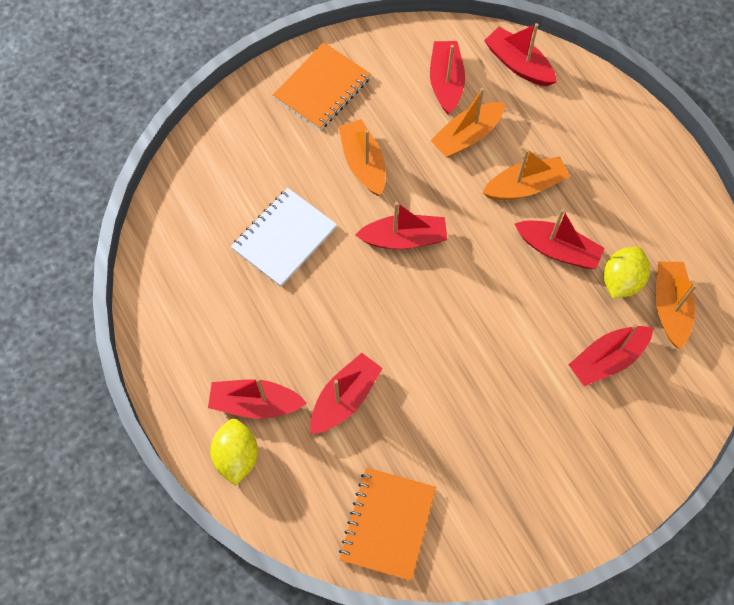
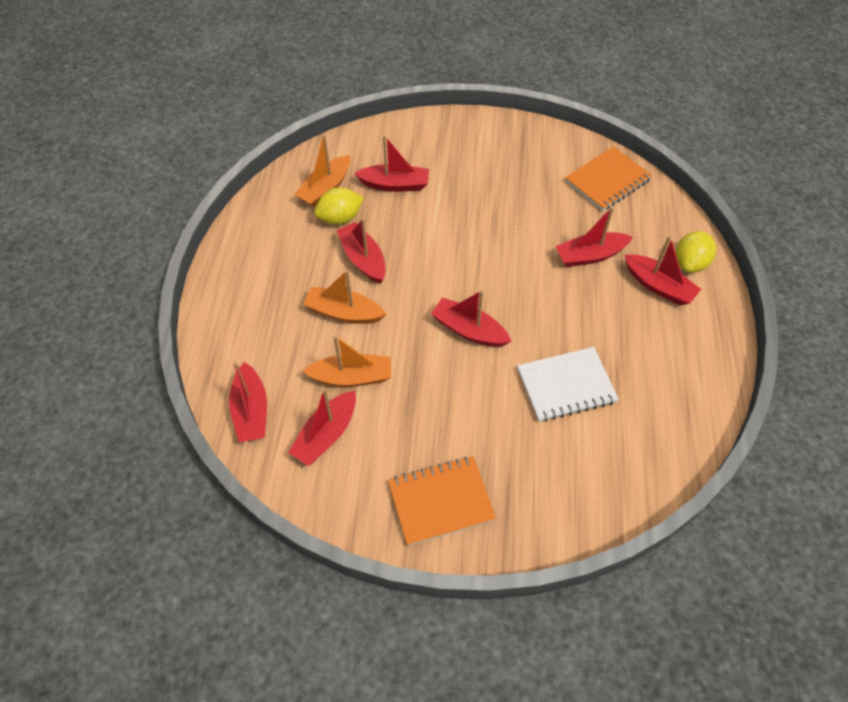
camera: 145 degrees left, 10 degrees down
(363, 163) = (456, 407): orange boat -> none

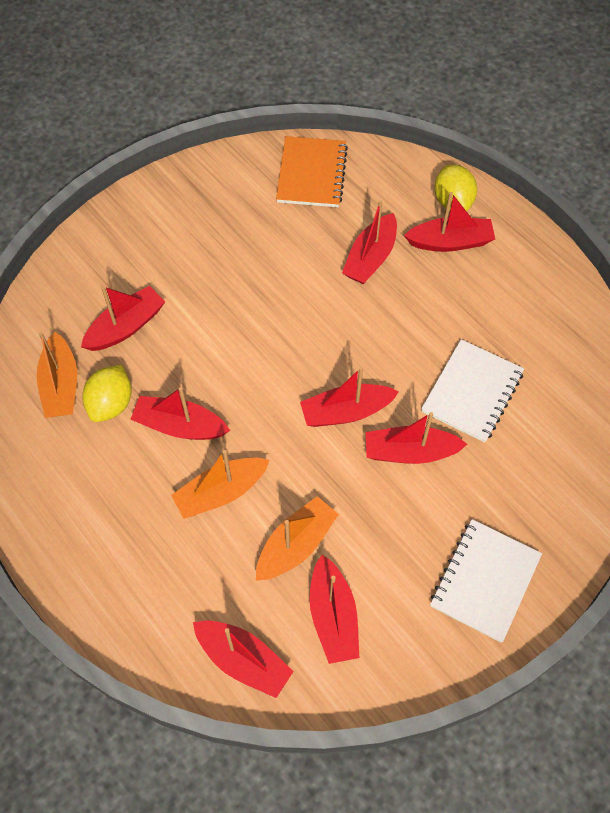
camera: 45 degrees left, 5 degrees up
(441, 501) = (485, 581): orange notebook -> white notebook
(482, 386) = (410, 452): none -> red boat

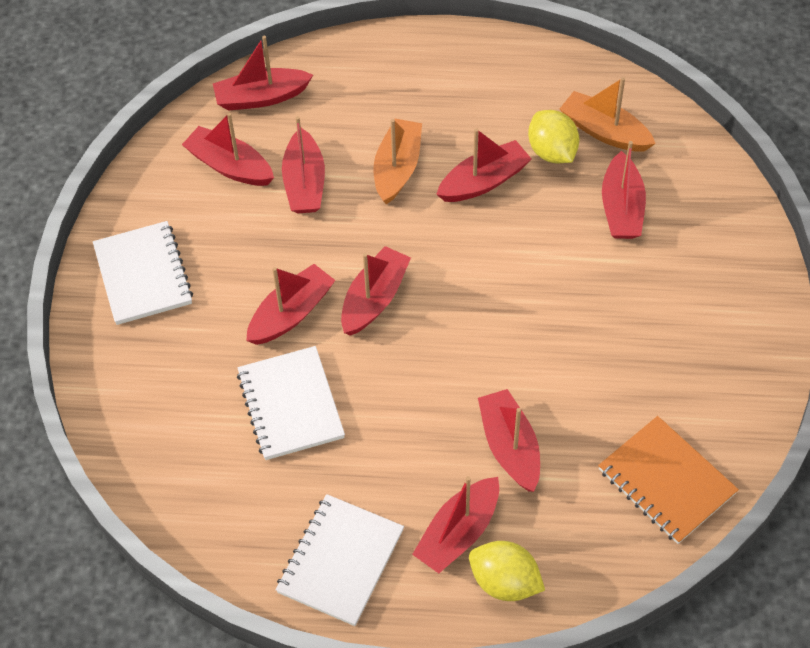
camera: 135 degrees right, 5 degrees down
(296, 545) = (304, 183): orange boat -> red boat
(531, 282) = (340, 561): none -> white notebook

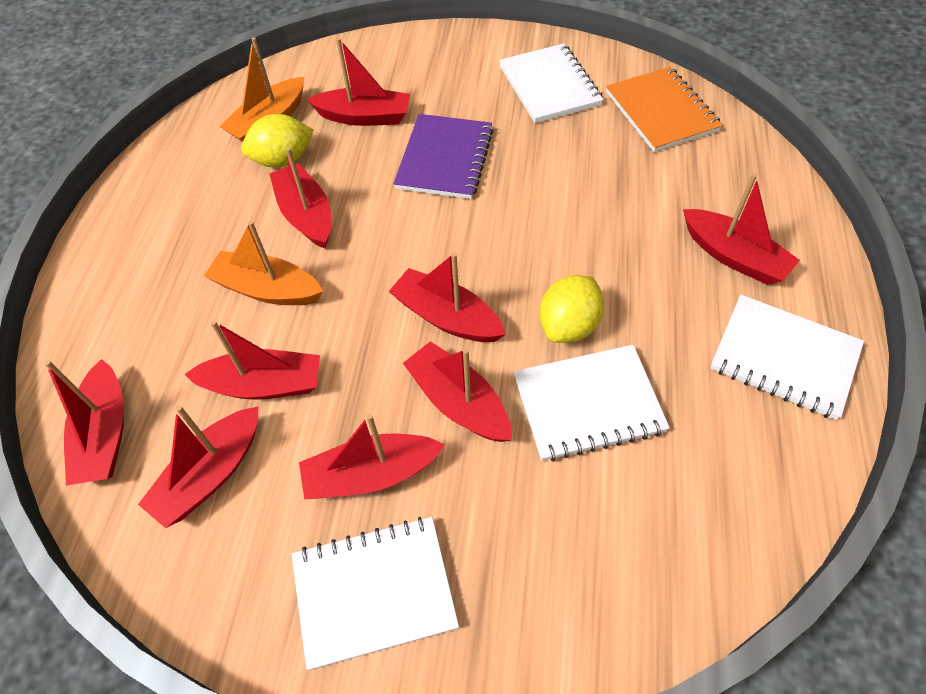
camera: 85 degrees left, 0 degrees up
(504, 582) = (780, 224): yellow lemon -> yellow lemon (569, 325)
(510, 447) = (633, 212): red boat -> red boat (371, 474)
(568, 282) = (444, 159): none -> purple notebook
(666, 481) = (661, 112): orange notebook -> orange notebook turned 75 degrees counterclockwise
(695, 371) = (549, 86): none -> white notebook

